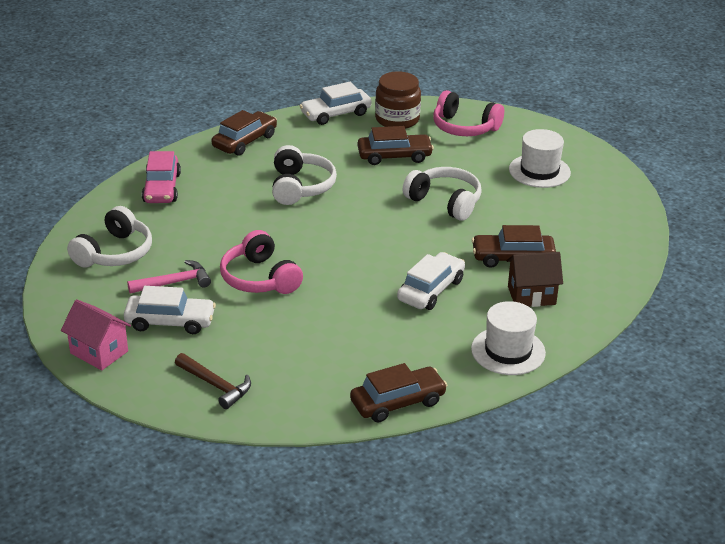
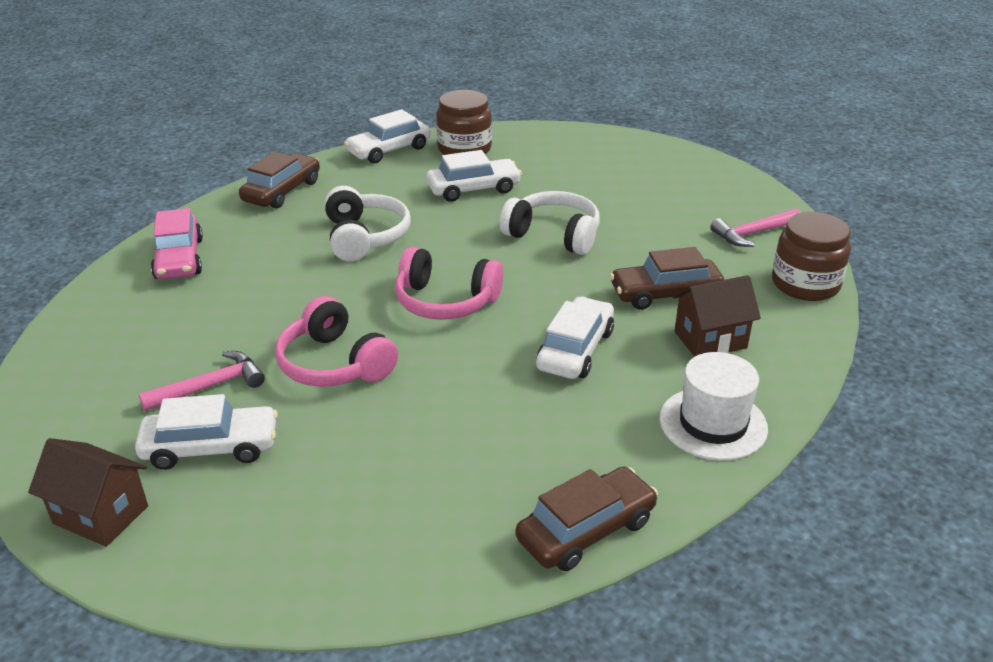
camera: 10 degrees left, 0 degrees up
(99, 352) = (100, 515): pink house -> brown house
(115, 253) = (118, 354): white headphones -> none
(215, 385) = (296, 545): brown hammer -> none
(394, 156) = (473, 189): brown car -> white car
(464, 127) = (546, 150): pink headphones -> pink headphones (445, 301)
(539, 171) = (653, 187): white hat -> none
(603, 219) = (753, 233): none -> pink hammer
(623, 264) = (805, 284): none -> brown jar

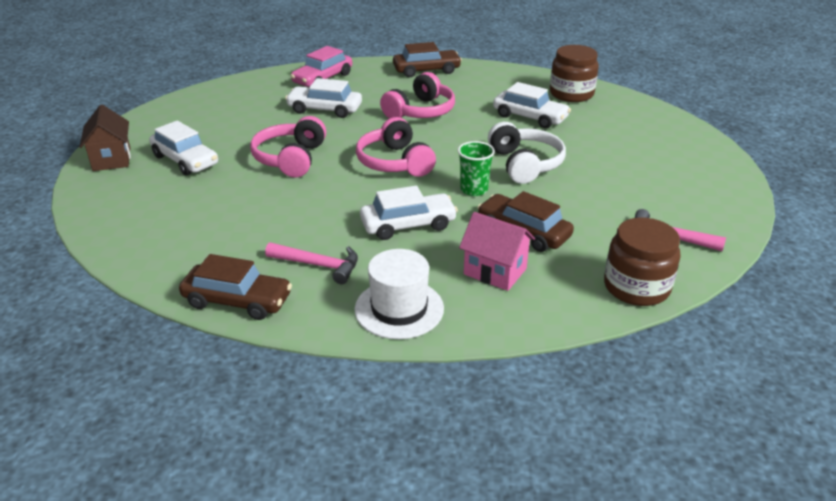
camera: 50 degrees right, 0 degrees up
(210, 386) = (231, 137): pink hammer -> pink hammer (318, 265)
(365, 237) = (420, 111): white headphones -> pink headphones
(389, 150) = (524, 75): white car -> white car (325, 109)
(561, 283) = (474, 189): none -> green cup
(710, 340) = (495, 271): brown house -> pink house

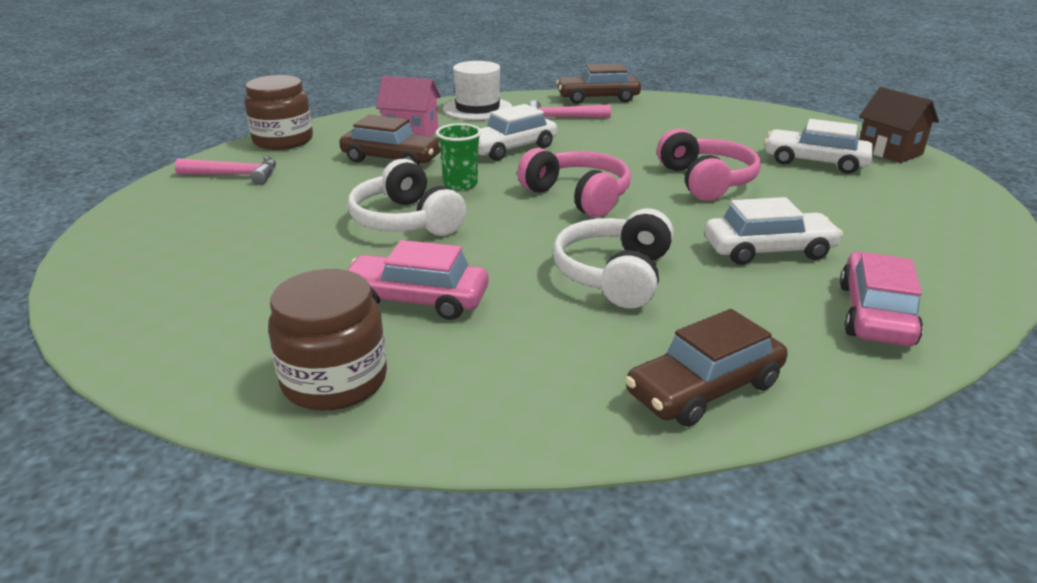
camera: 160 degrees right, 5 degrees down
(420, 111) = (614, 275): pink headphones -> white headphones
(530, 117) = (416, 299): white car -> pink car

